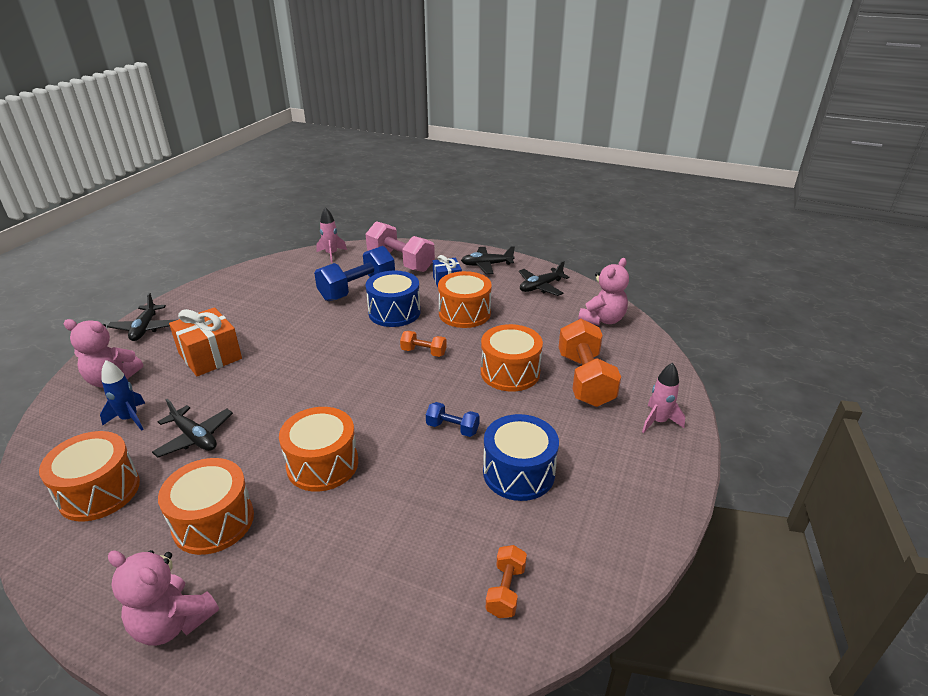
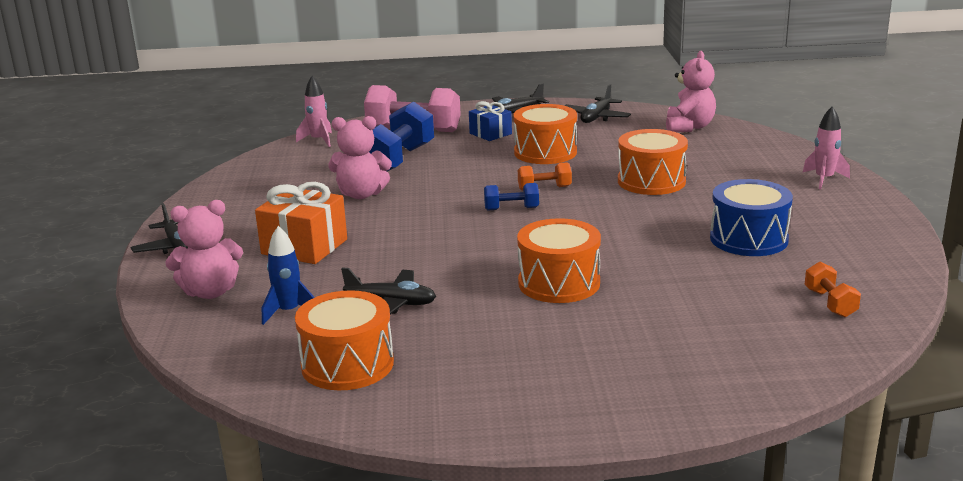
camera: 25 degrees left, 10 degrees down
(173, 622) = (571, 408): pink teddy bear -> pink teddy bear (361, 194)
(213, 521) = (508, 345): orange drum -> none
(394, 312) = (468, 168): blue drum -> none
(452, 428) = (650, 229): blue dumbbell -> blue dumbbell (511, 209)
(585, 379) = (727, 169): orange dumbbell -> none

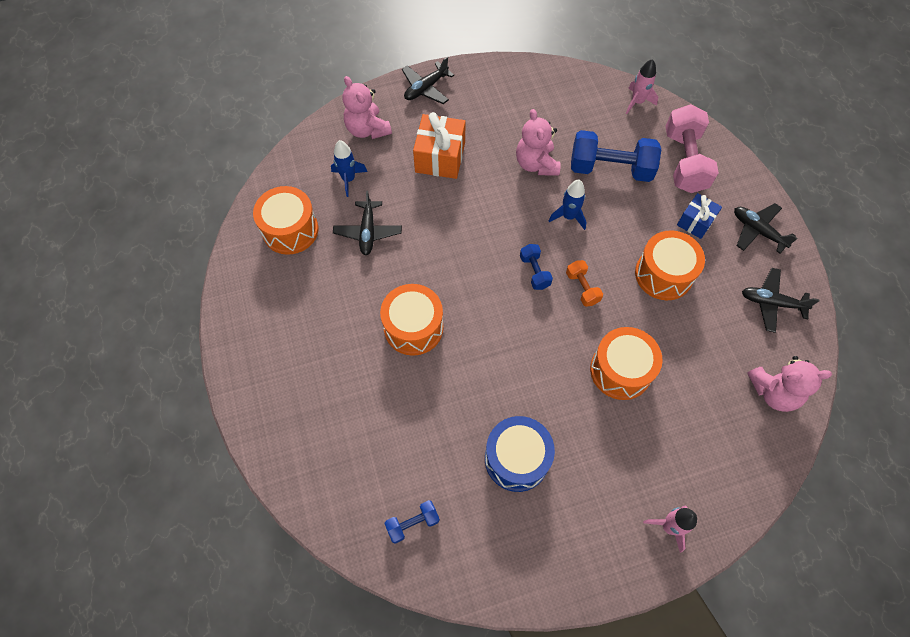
camera: 75 degrees right, 40 degrees up
(447, 185) = (568, 216): none -> blue rocket
(830, 303) = (413, 523): orange dumbbell -> blue dumbbell

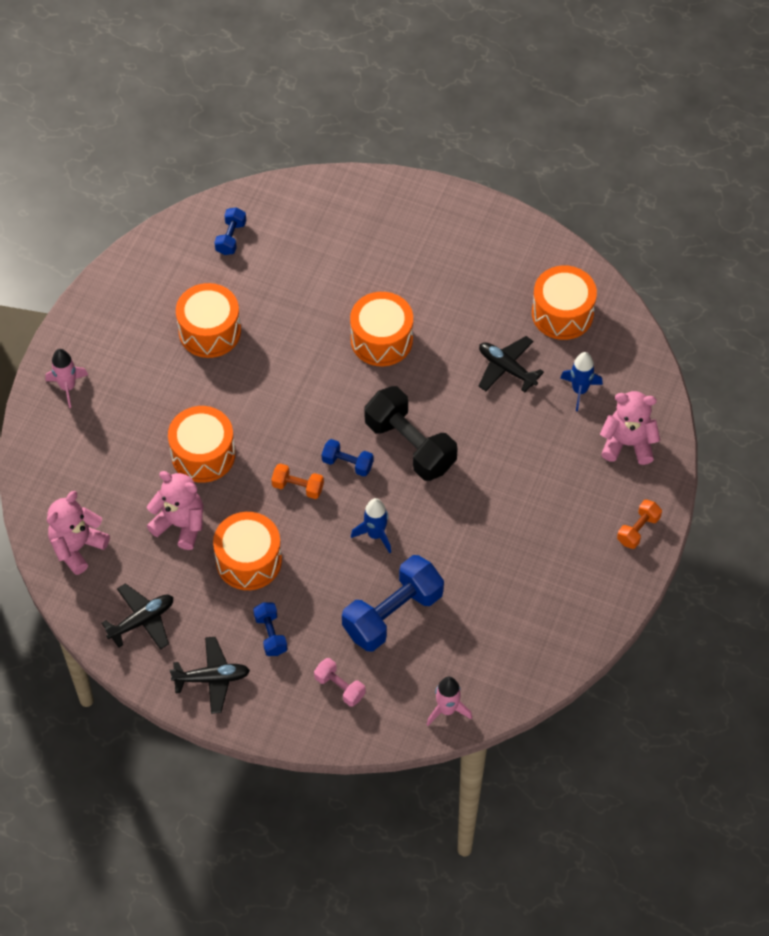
camera: 130 degrees right, 5 degrees down
(426, 88) = (638, 530): black plane -> orange dumbbell
(440, 157) = (538, 480): orange gift -> none
(484, 245) = (410, 445): none -> black dumbbell
(516, 459) = (210, 331): blue drum -> orange drum
(536, 164) = (457, 554): pink teddy bear -> pink teddy bear (180, 524)
(684, 161) = (340, 687): pink dumbbell -> pink dumbbell, size x0.50
(695, 222) = (270, 634): blue gift -> blue dumbbell

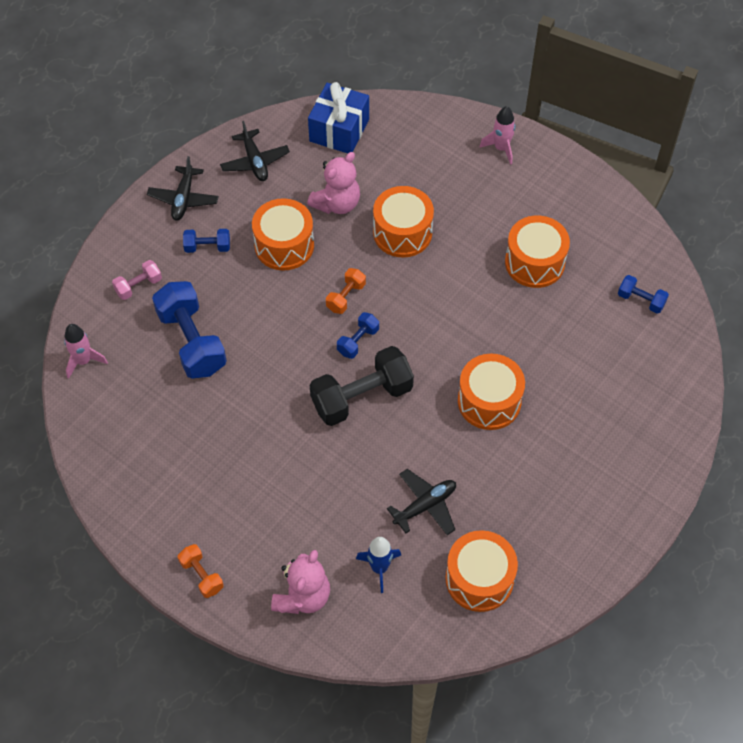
camera: 105 degrees right, 0 degrees up
(77, 547) = (339, 130): pink teddy bear -> blue gift
(375, 534) = (276, 346): blue rocket -> none

